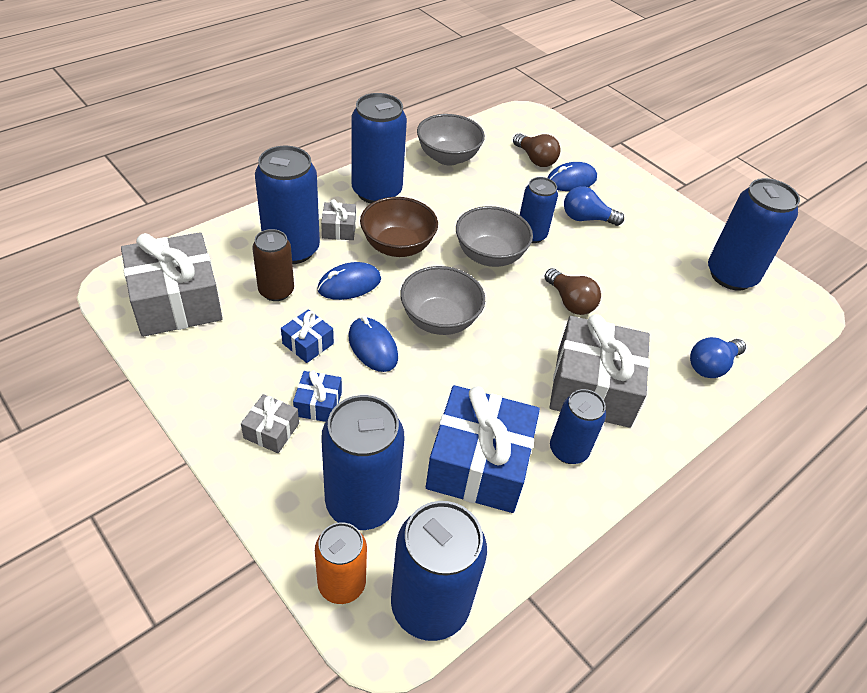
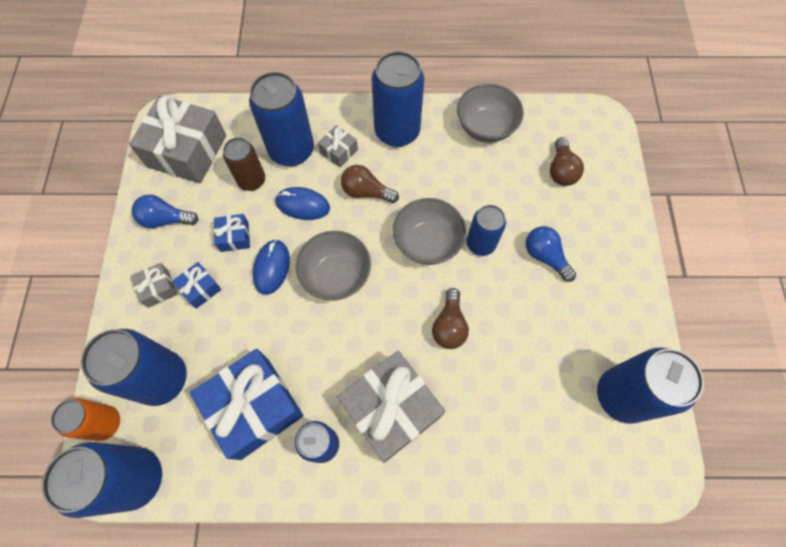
camera: 45 degrees right, 20 degrees up
(397, 246) = (366, 192): brown bowl -> brown light bulb
(571, 180) = (571, 210): blue mouse -> none
(711, 366) = (506, 462): blue light bulb -> blue light bulb (166, 219)

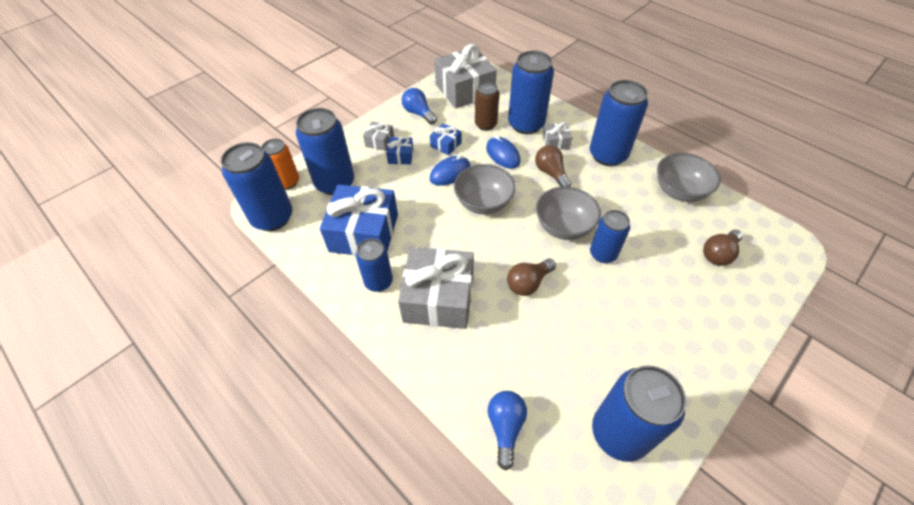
camera: 45 degrees right, 15 degrees down
(545, 256) = (647, 296): blue light bulb -> blue light bulb (505, 427)

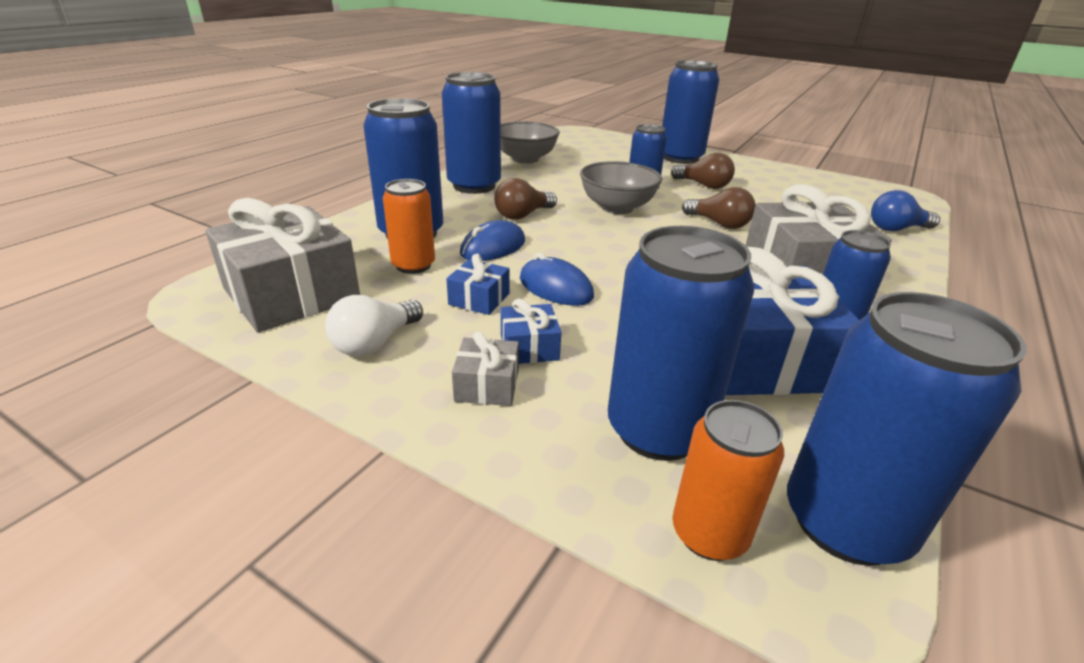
camera: 105 degrees left, 20 degrees down
(419, 113) = (375, 343): blue light bulb -> white light bulb
(483, 203) = (608, 256): grey bowl -> none
(485, 124) = (413, 265): brown can -> orange can
(556, 142) = (453, 213): grey gift -> none
(619, 433) = (830, 188): blue can -> blue can (680, 158)
(718, 254) = (603, 151): brown light bulb -> brown light bulb (703, 185)

